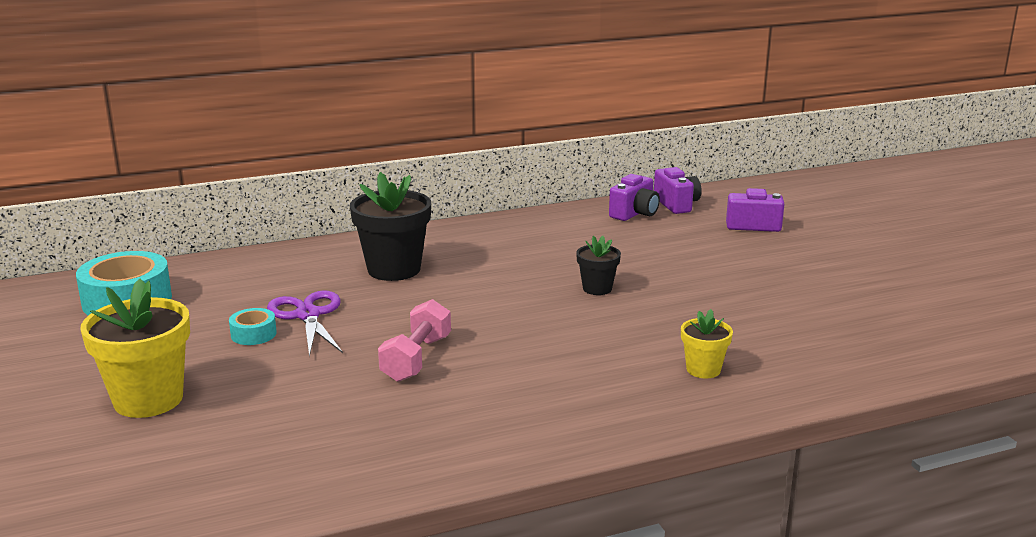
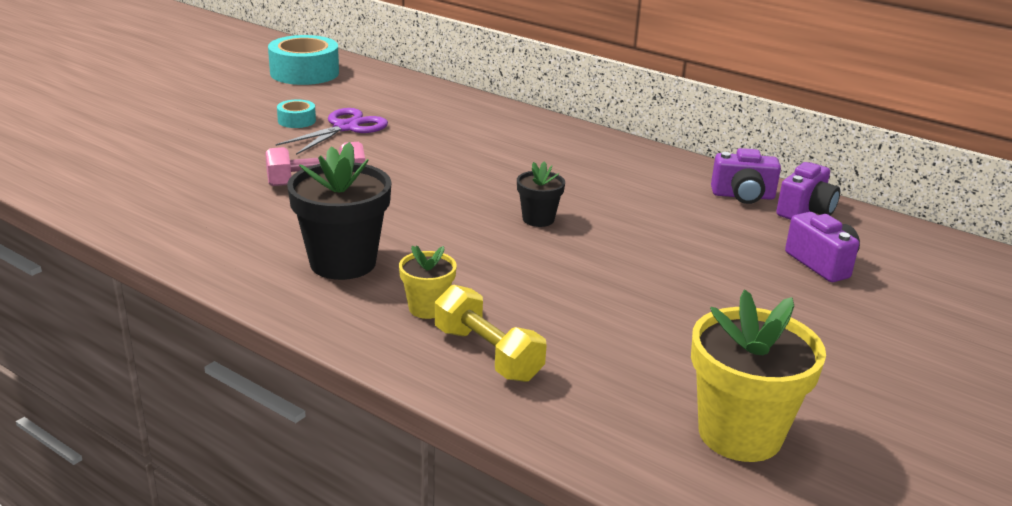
camera: 55 degrees right, 5 degrees up
(148, 400) = (175, 120): yellow flower pot -> yellow flower pot (740, 434)
(394, 269) = (462, 132): black flower pot -> black flower pot (343, 263)
(789, 366) = (487, 354): none -> yellow dumbbell

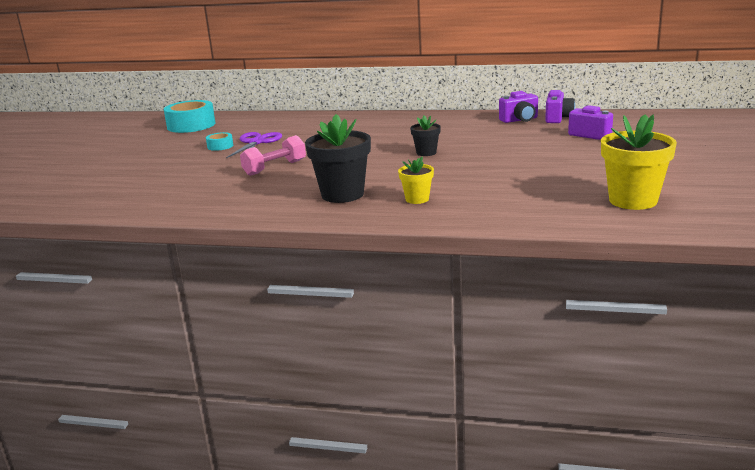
camera: 20 degrees left, 5 degrees down
(487, 354) = (474, 207): yellow dumbbell -> none

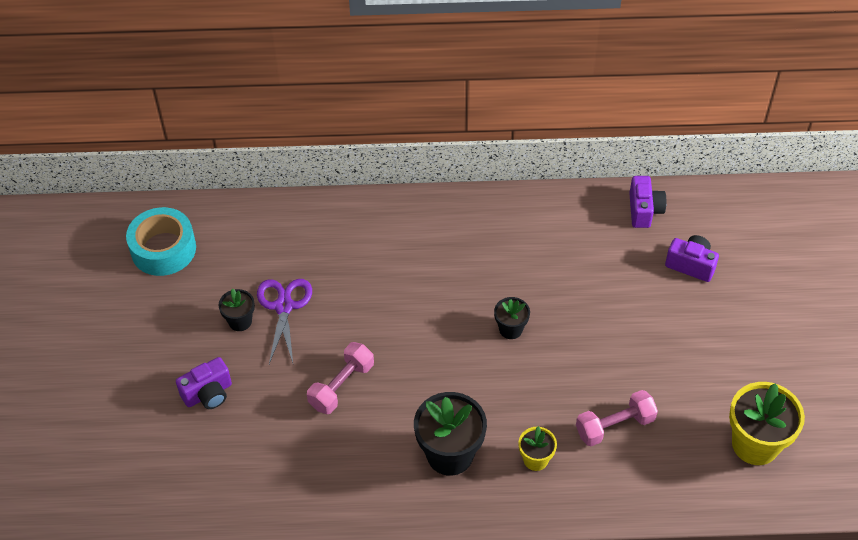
camera: 15 degrees left, 30 degrees up
(220, 146) = (240, 321): turquoise tape -> black flower pot
(497, 189) = (615, 426): none -> pink dumbbell
(520, 120) = (599, 217): purple camera -> purple camera (208, 393)

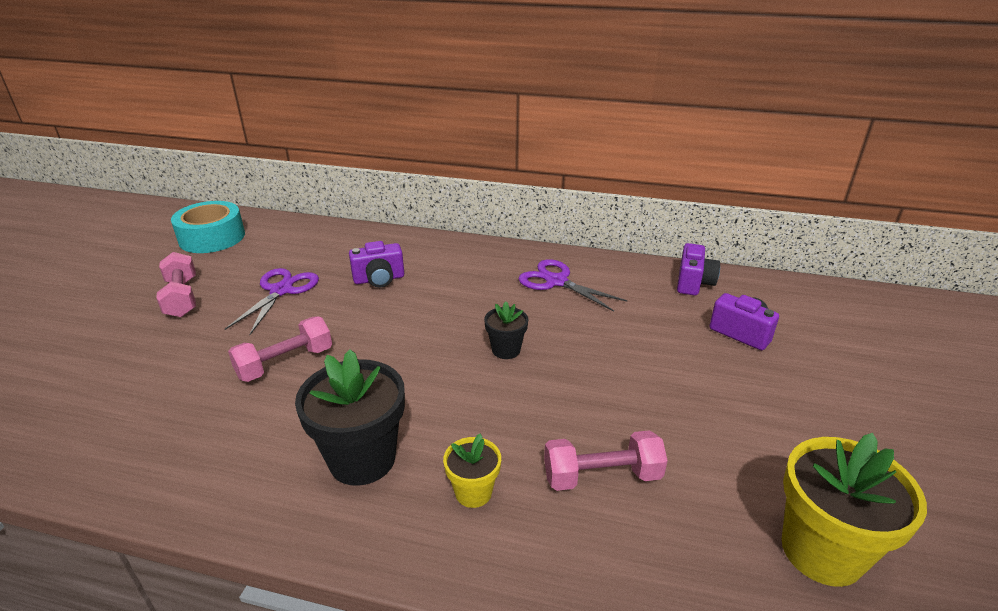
camera: 15 degrees right, 20 degrees down
(199, 336) = (182, 298): none -> pink dumbbell
(208, 393) = (144, 342): purple camera -> purple camera (379, 279)
(240, 321) = (230, 294): black flower pot -> none
(525, 236) = (556, 281): none -> purple scissors

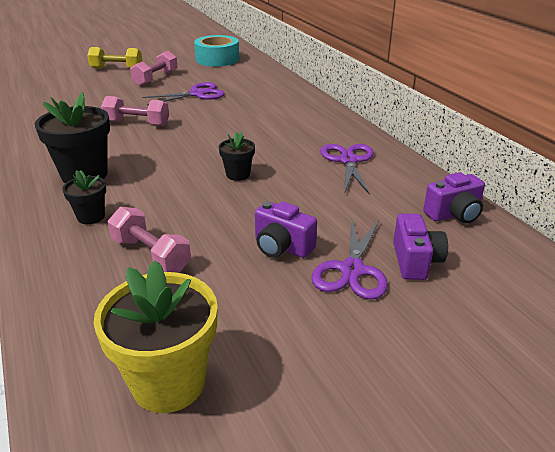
camera: 50 degrees right, 0 degrees up
(87, 312) = (117, 69): none -> yellow dumbbell
(379, 279) = (250, 110): purple camera -> purple camera (282, 247)
(473, 492) = (91, 216): yellow flower pot -> black flower pot
(729, 368) = (352, 270): none -> purple scissors

